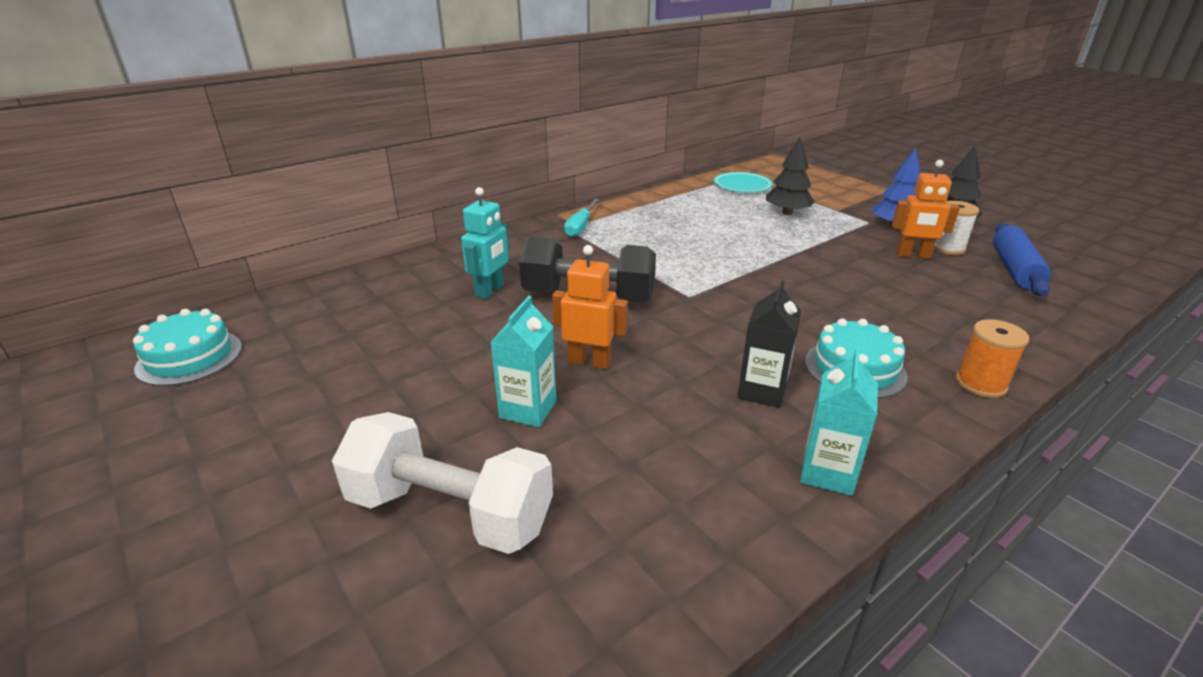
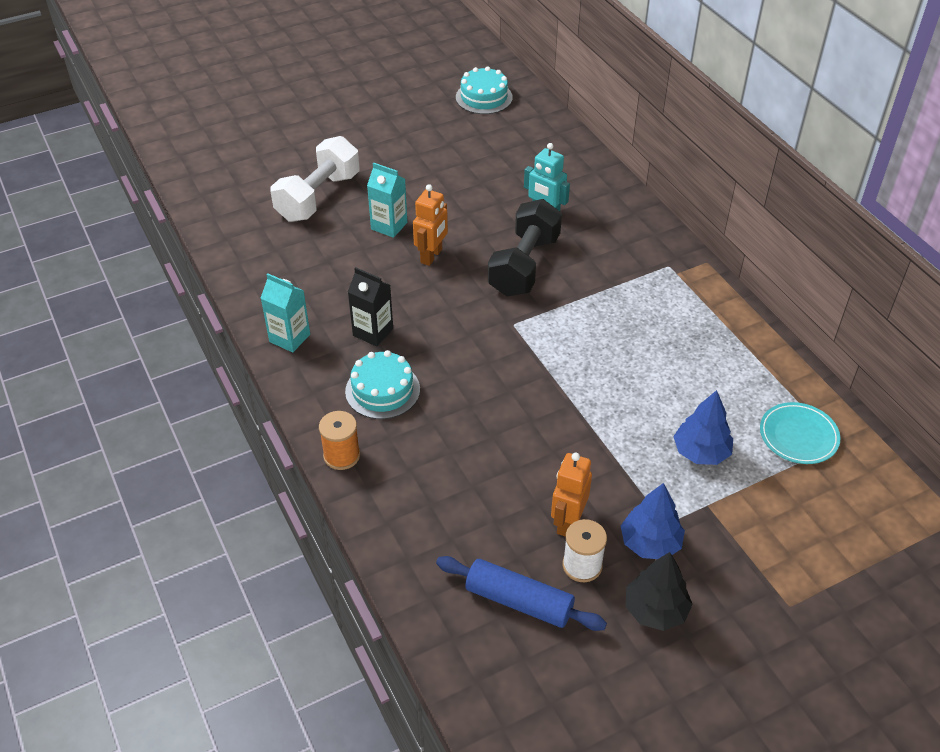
camera: 100 degrees right, 15 degrees up
(580, 227) = (670, 276): turquoise screwdriver -> none
(787, 213) = (701, 452): black tree -> blue tree

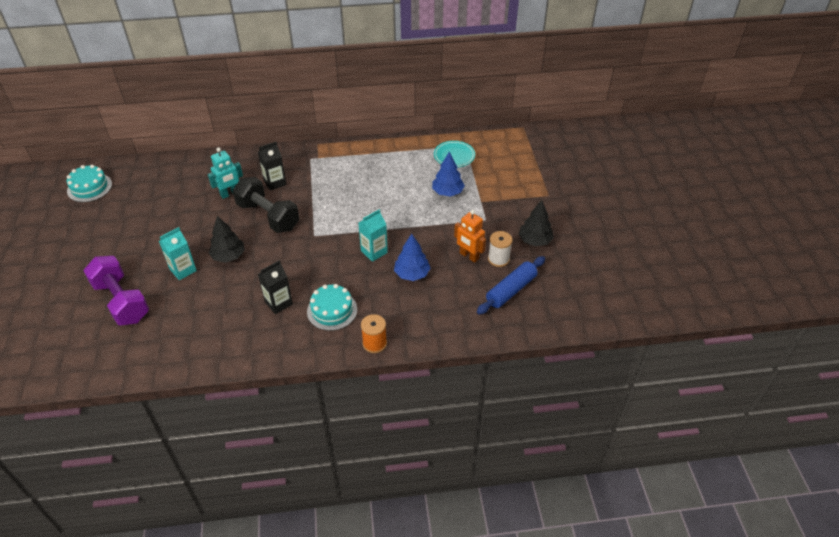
camera: 70 degrees left, 0 degrees up
(289, 338) = (256, 349): turquoise carton -> turquoise carton (374, 252)
(318, 197) = (121, 301): white dumbbell -> purple dumbbell
(431, 256) = (228, 256): orange robot -> black tree
(594, 248) = (275, 182): none -> black carton
(650, 543) = (495, 229): blue tree -> blue tree (412, 274)

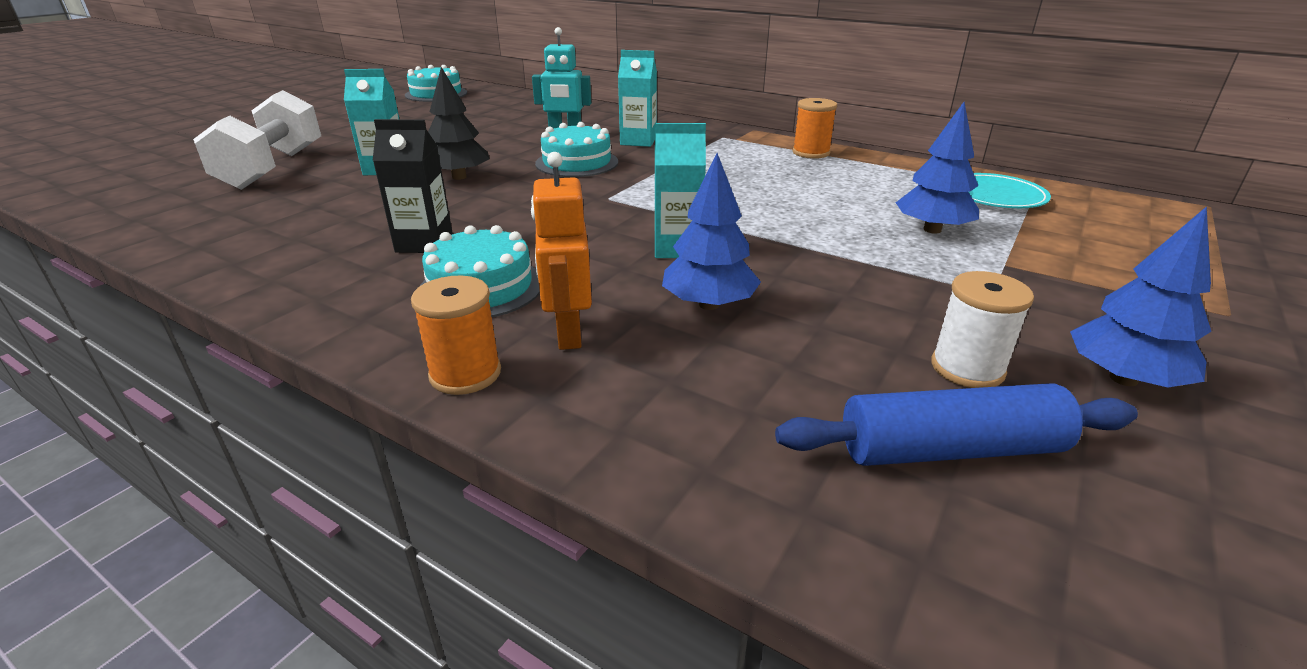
camera: 40 degrees right, 15 degrees down
(121, 301) = (273, 168): purple dumbbell -> white dumbbell
(268, 216) = (577, 163): black dumbbell -> turquoise cake
(275, 182) = (638, 141): black carton -> turquoise carton
(362, 154) = (811, 153): none -> orange spool
(469, 256) = (884, 331): orange robot -> orange robot (568, 333)
(534, 240) = (1123, 378): black tree -> blue tree

